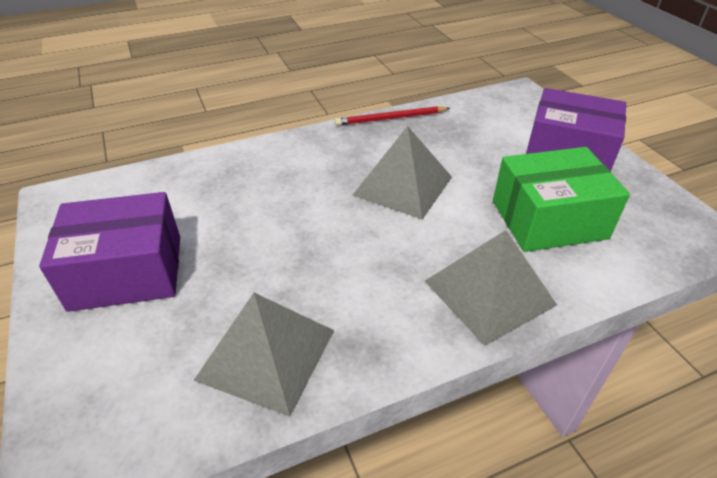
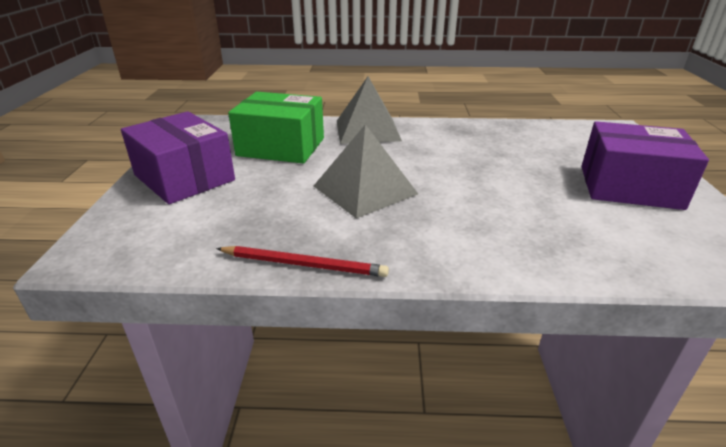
camera: 155 degrees left, 10 degrees down
(266, 354) = (515, 136): grey pyramid -> none

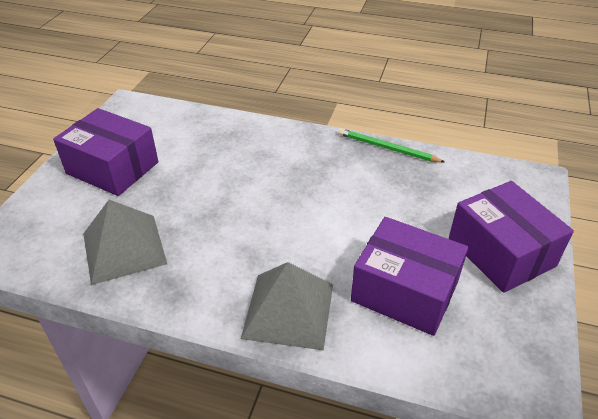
camera: 165 degrees left, 10 degrees up
(281, 147) = (404, 291): green box -> purple box
(304, 264) = (387, 148): red pencil -> green pencil
(365, 190) = (328, 203): grey pyramid -> grey pyramid (124, 248)

